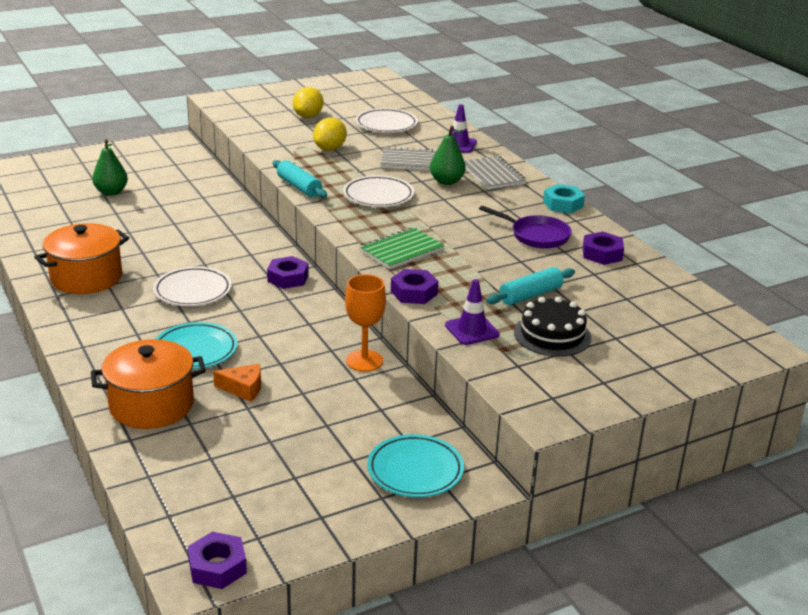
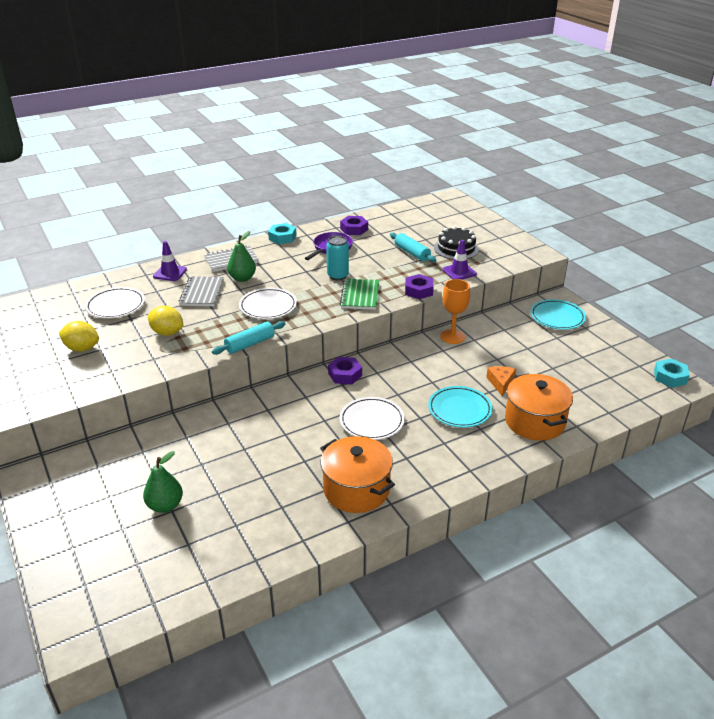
camera: 90 degrees left, 5 degrees up
(217, 567) = (670, 377): purple nut -> turquoise nut
(401, 250) = (360, 296): green notebook -> green notebook turned 45 degrees clockwise
(455, 238) = (338, 276): none -> turquoise can

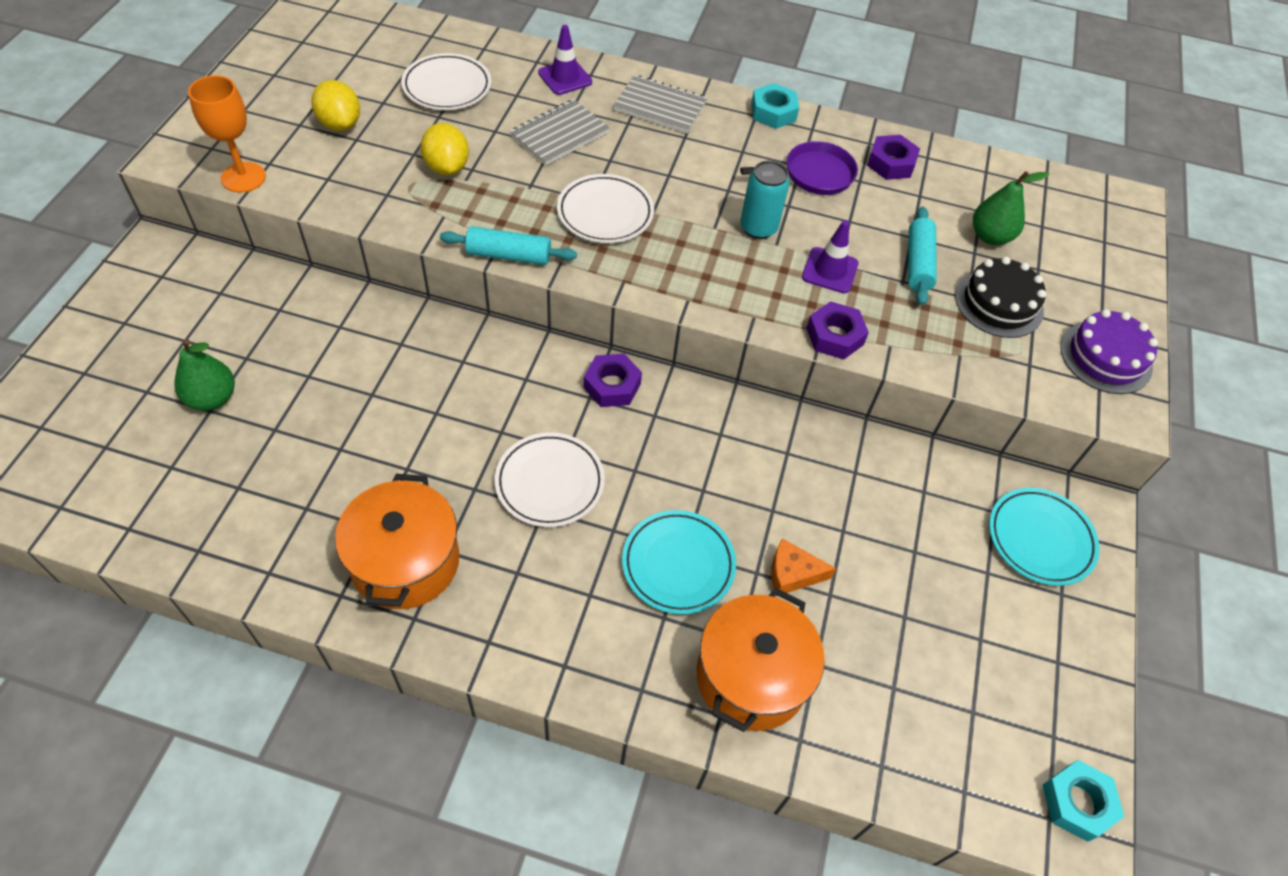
camera: 40 degrees right, 20 degrees up
(242, 278) = (635, 145): green pear -> green pear (990, 236)
(360, 296) = (742, 283): green notebook -> none
(452, 336) = (831, 442): orange goblet -> orange goblet (243, 177)
(459, 272) = (942, 348): purple traffic cone -> purple traffic cone (830, 270)
(501, 383) = (792, 574): orange cheese -> orange cheese turned 135 degrees counterclockwise
(510, 243) = (1105, 357): none -> purple cake

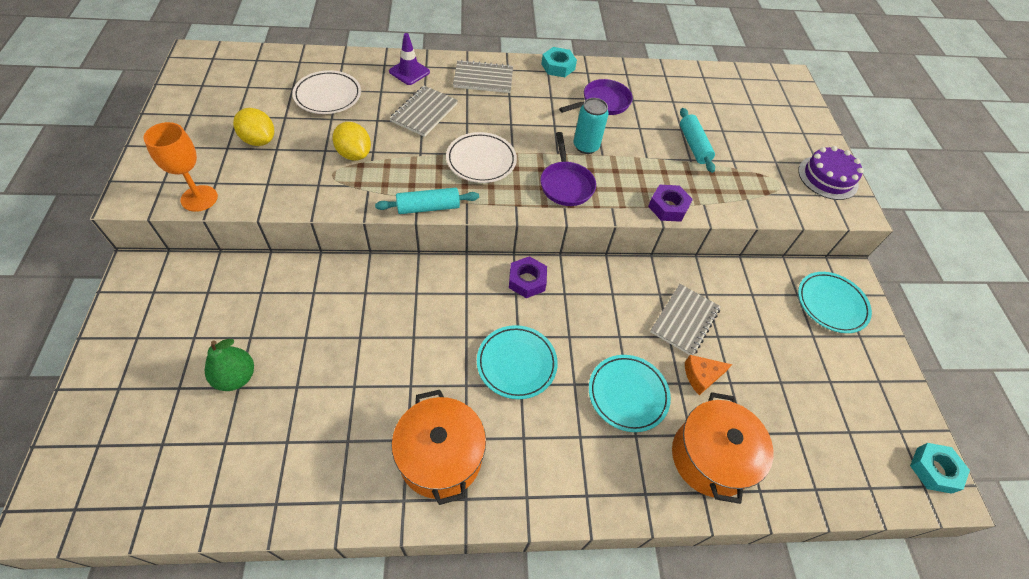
camera: 20 degrees left, 0 degrees up
(550, 482) = (516, 363): white plate -> turquoise plate
(705, 271) = (566, 184): none -> purple pan
(805, 497) = (684, 320): none -> grey notebook
(830, 270) = (643, 164): purple traffic cone -> none
(891, 163) = (645, 84): purple nut -> none
(990, 236) = (726, 118): green pear -> none
(999, 303) = (752, 159): black cake -> none

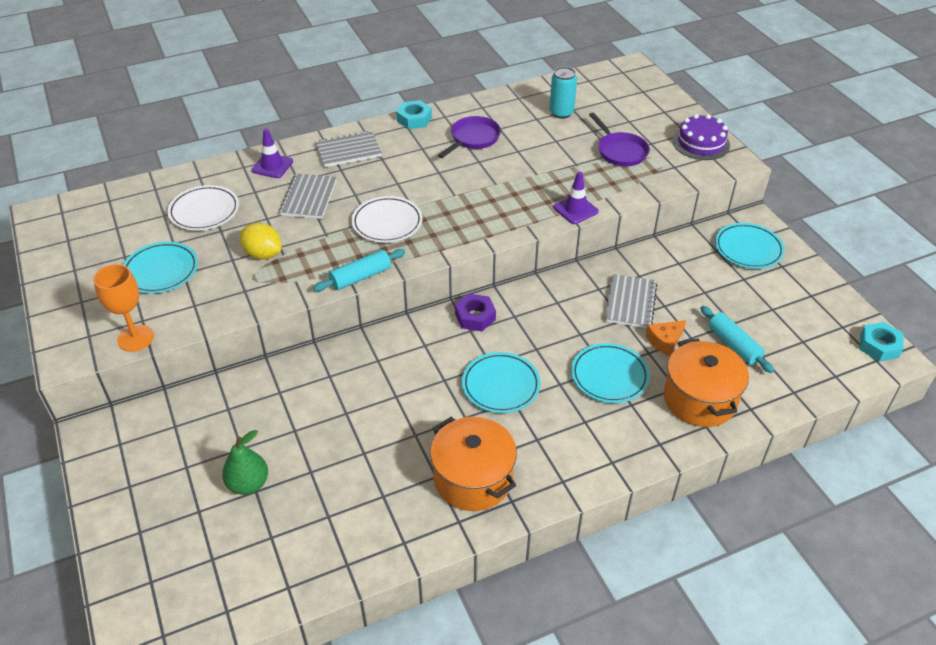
camera: 15 degrees left, 10 degrees down
(259, 140) = (161, 271): yellow lemon -> turquoise plate
(566, 184) = (476, 219): purple pan -> purple pan (620, 151)
(586, 146) = (477, 181): turquoise can -> turquoise can (561, 113)
(668, 207) = (575, 209): purple nut -> purple traffic cone
(693, 145) = (573, 151): turquoise rolling pin -> turquoise rolling pin (733, 345)

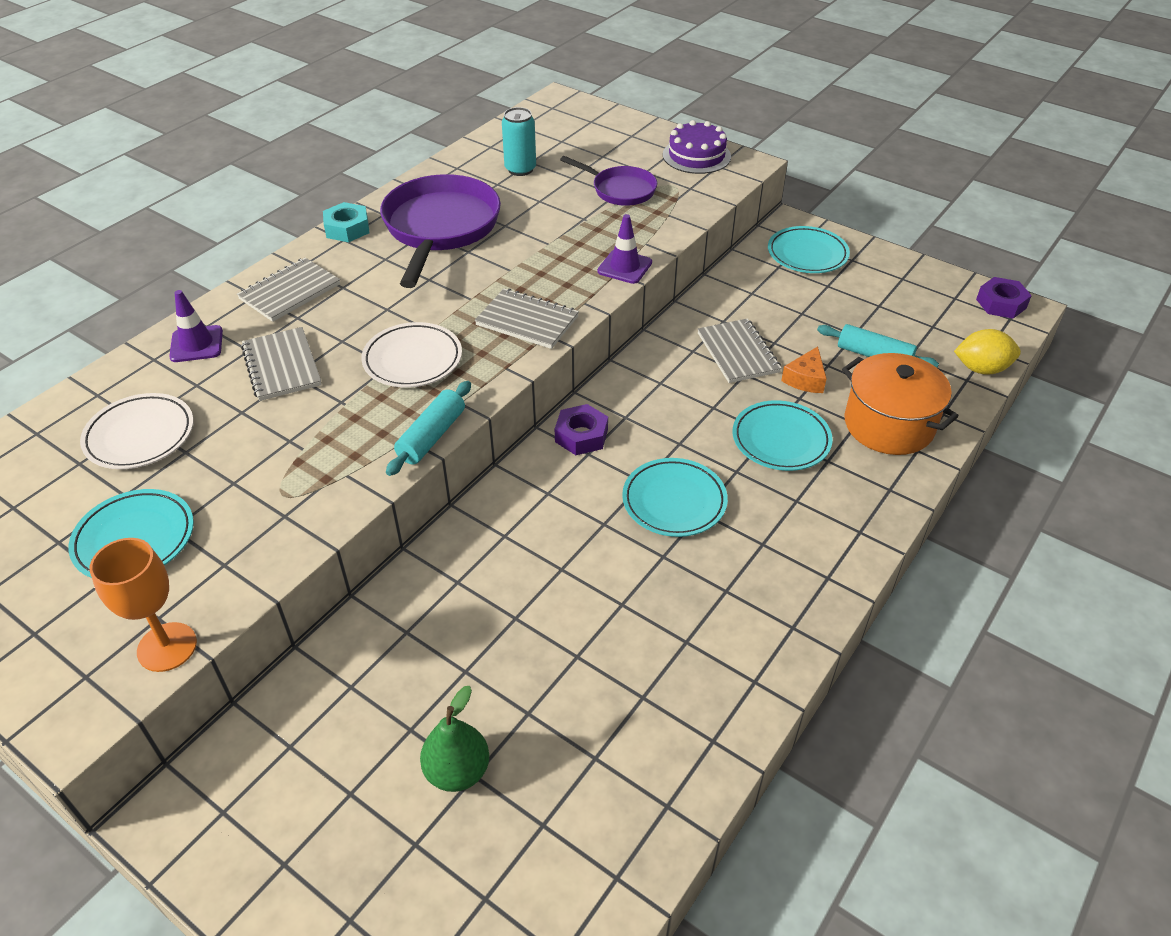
camera: 30 degrees left, 0 degrees up
(263, 254) = (273, 459): yellow lemon -> yellow lemon (981, 369)
(473, 139) = (440, 228): purple pan -> purple pan, size x1.79
(473, 478) = (730, 623): orange pot -> none
(478, 224) = (527, 321): none -> grey notebook
(879, 346) = (1001, 303): turquoise nut -> purple nut

